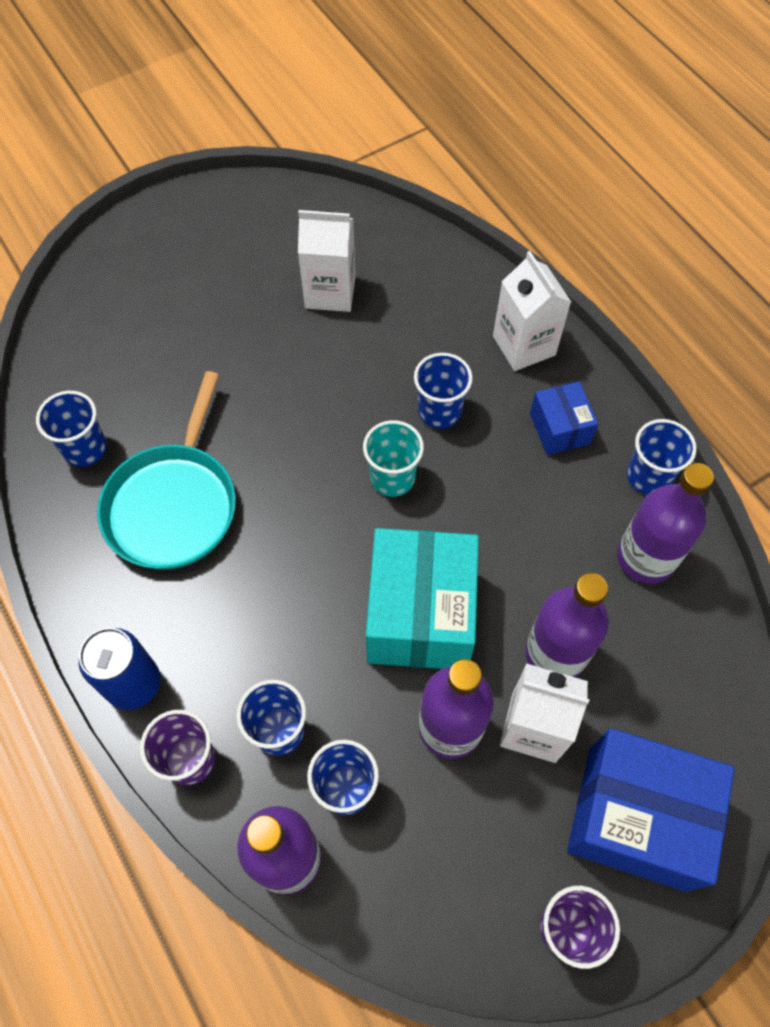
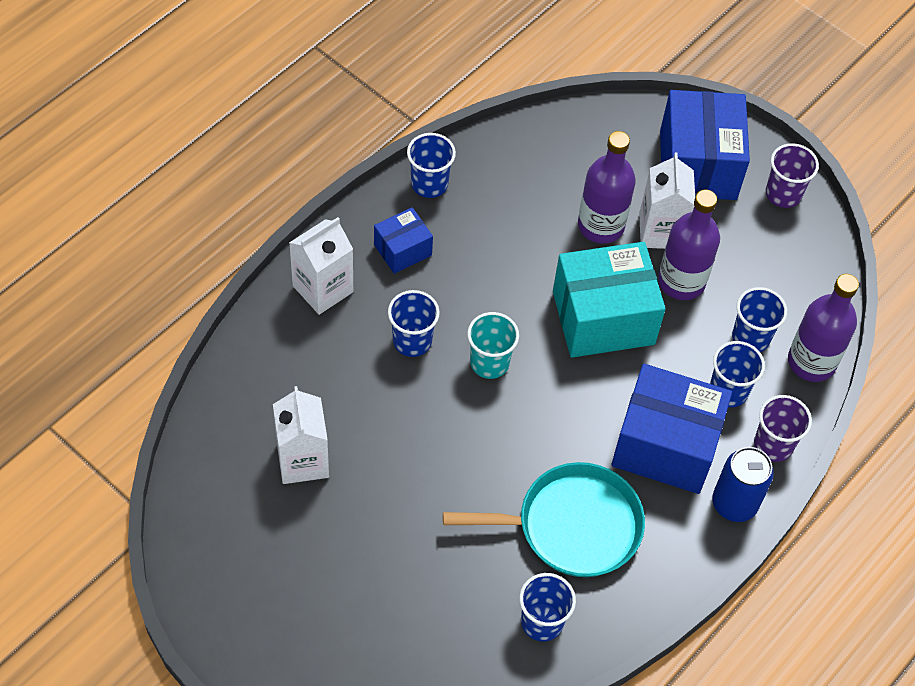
camera: 110 degrees left, 5 degrees down
(232, 631) = (665, 445): none -> blue box
(645, 558) = (502, 179): purple bottle -> none

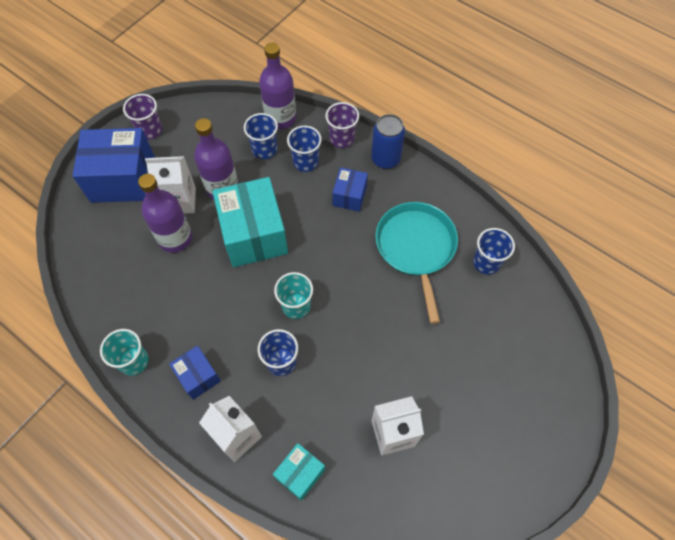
camera: 90 degrees left, 5 degrees up
(268, 353) = (300, 473): none -> turquoise box
(429, 184) = (134, 361): blue cup -> turquoise cup
(665, 445) = (349, 196): blue box -> blue box, size x0.52

